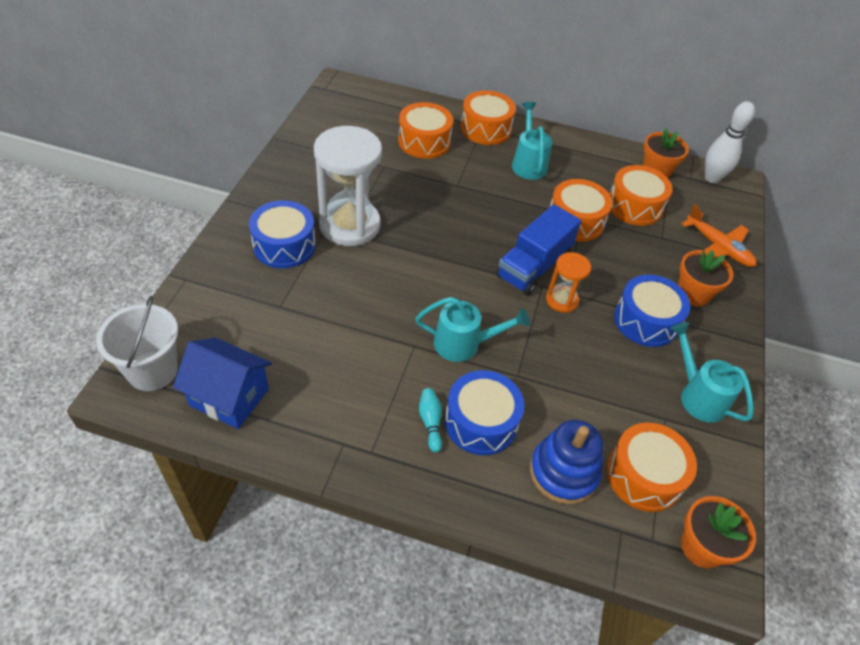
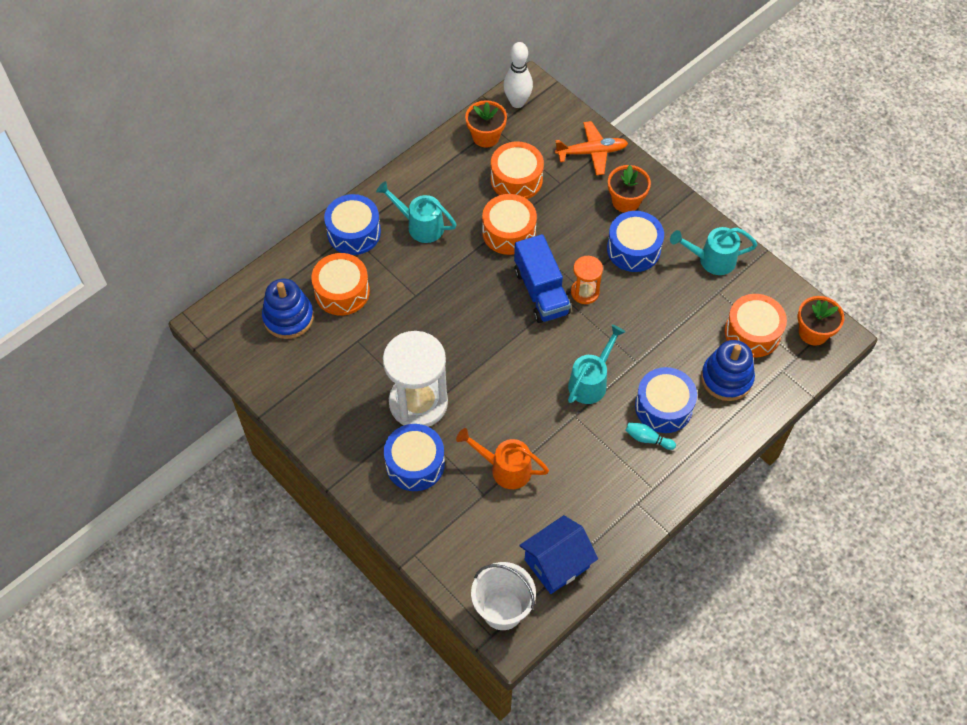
camera: 55 degrees left, 10 degrees up
(318, 312) = (505, 468): none -> orange watering can
(376, 121) = (288, 317): none -> blue stacking toy
(485, 129) = (354, 232): orange drum -> blue drum

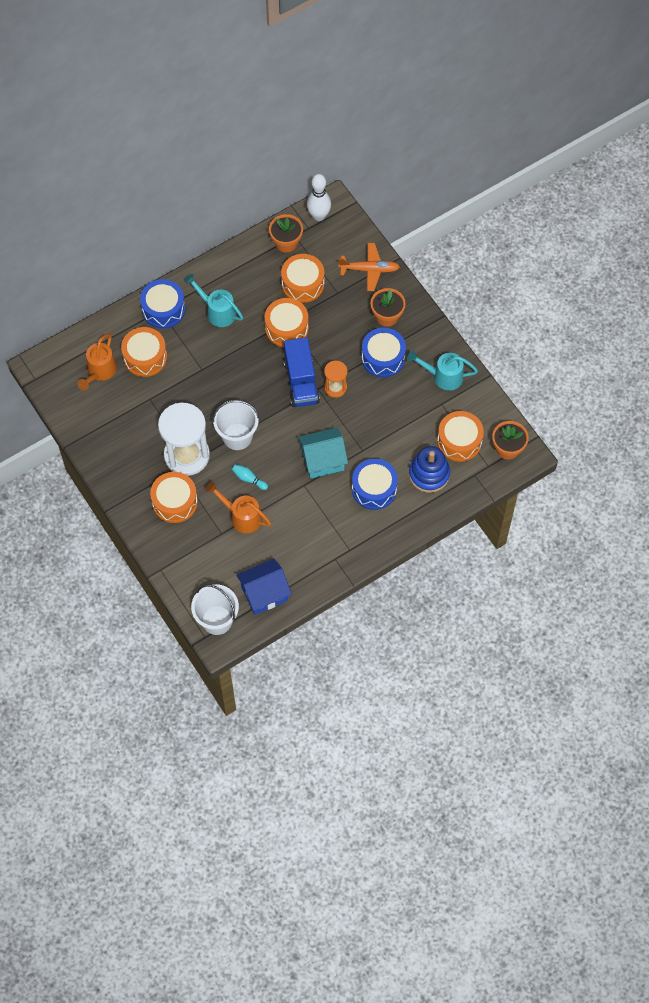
camera: 10 degrees right, 5 degrees up
(288, 317) = (100, 372): blue stacking toy -> orange watering can
(415, 464) = (175, 502): blue drum -> orange drum
(477, 369) = (237, 436): none -> white bucket
(591, 382) = (323, 460): turquoise watering can -> turquoise house
(647, 439) = (355, 511): turquoise bowling pin -> turquoise bowling pin (249, 479)

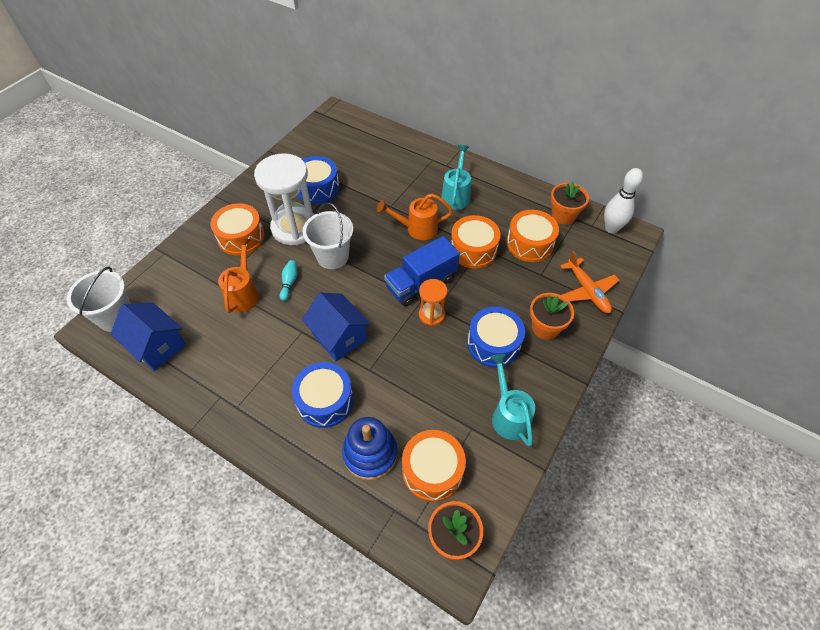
camera: 65 degrees right, 10 degrees down
(100, 372) = (350, 145): orange watering can -> orange watering can (417, 229)
(145, 357) = (380, 166): orange drum -> none
(163, 309) = (434, 161): blue drum -> blue drum (317, 188)
(323, 460) = (339, 337): turquoise house -> blue house

